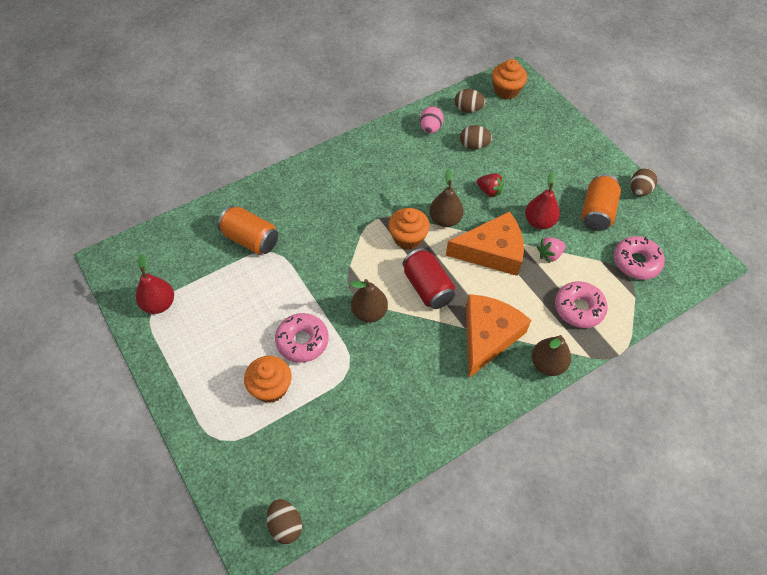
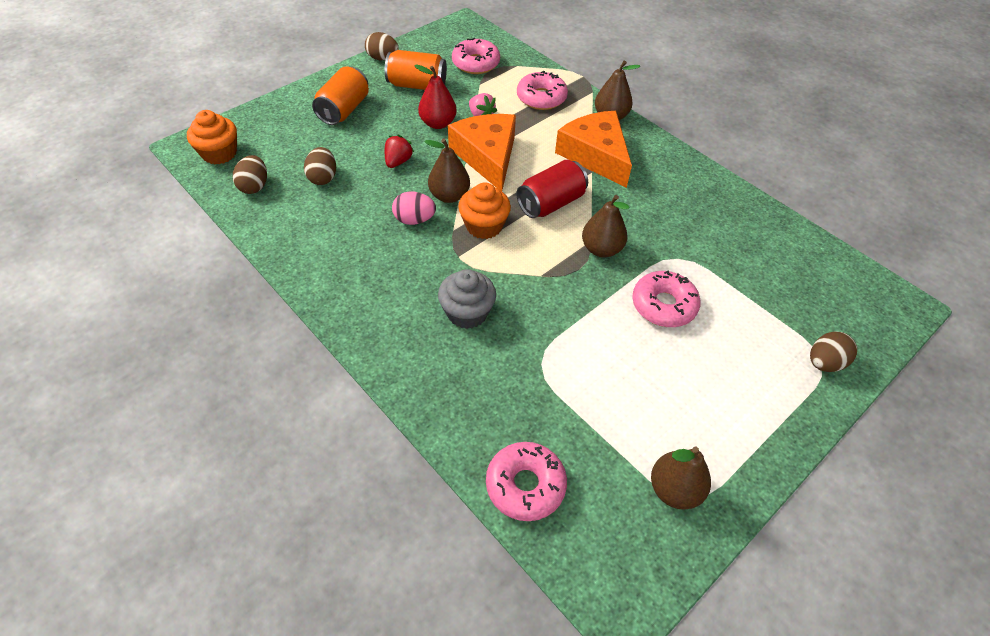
camera: 100 degrees left, 5 degrees down
(159, 304) = (674, 489): red pear -> brown pear
(190, 228) = (525, 485): none -> pink donut
(250, 239) = (527, 395): orange can -> orange can (344, 110)
(270, 387) = (735, 325): orange cupcake -> none
(285, 525) = (871, 284): brown egg -> brown egg (824, 363)
(325, 217) = (467, 312): none -> grey cupcake
(430, 128) = (291, 220): pink egg -> pink egg (414, 220)
(488, 336) = (595, 155): orange cheese -> orange cheese turned 45 degrees clockwise

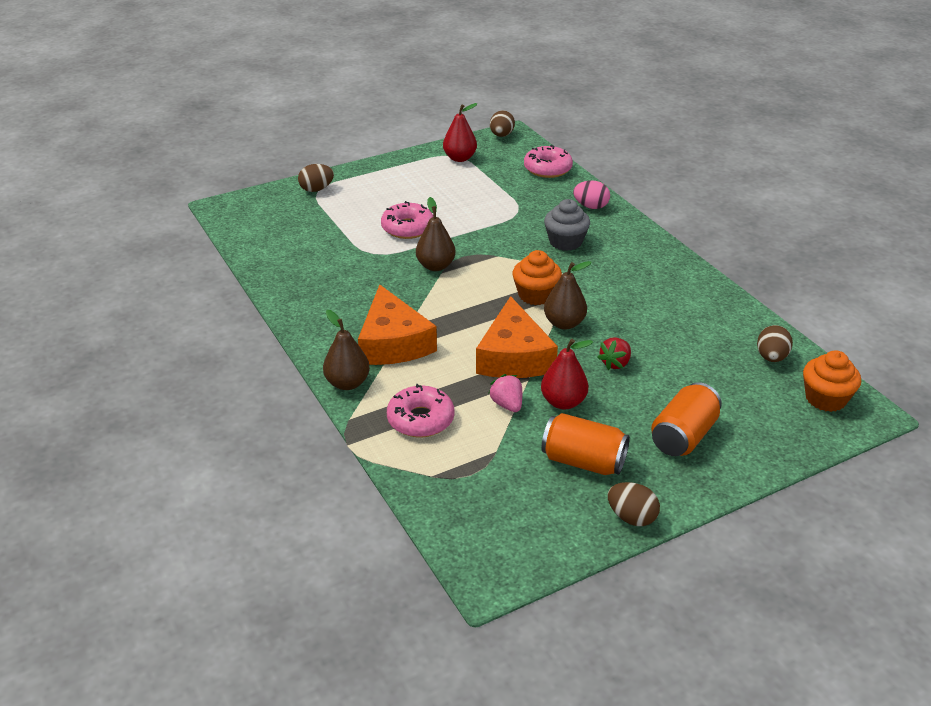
camera: 165 degrees left, 15 degrees down
(323, 178) = (698, 357): brown egg -> brown egg (501, 135)
(414, 220) = (602, 307): pink egg -> pink egg (591, 206)
(476, 63) = (491, 488): pink donut -> none
(551, 203) = (464, 305): red can -> none
(674, 489) = (460, 158): brown pear -> red pear

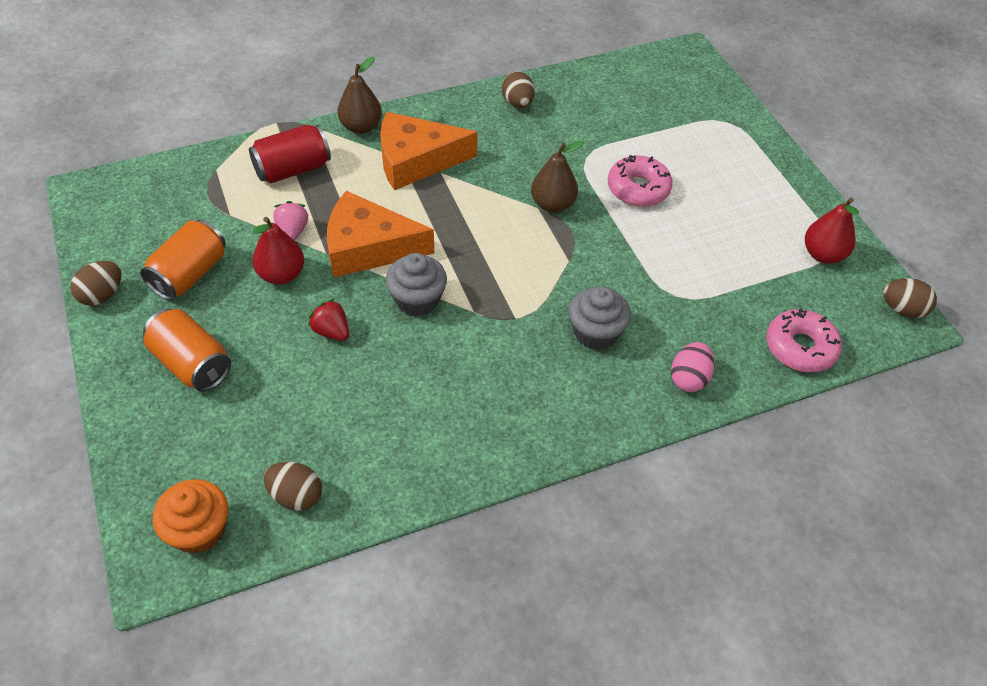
camera: 95 degrees right, 15 degrees up
(316, 189) = (729, 120): brown egg -> brown egg (517, 103)
(420, 419) = (293, 169): pink donut -> red can
(507, 404) = (293, 231): pink strawberry -> pink strawberry turned 75 degrees counterclockwise
(536, 295) = (479, 283): orange cupcake -> none
(564, 323) = (417, 299): brown pear -> grey cupcake

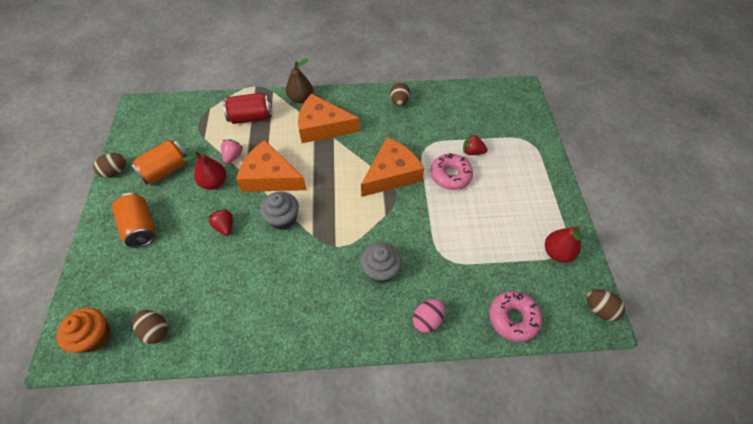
camera: 20 degrees right, 5 degrees up
(552, 204) = (391, 174): brown pear -> orange cheese
(655, 151) = (472, 152): none -> red strawberry

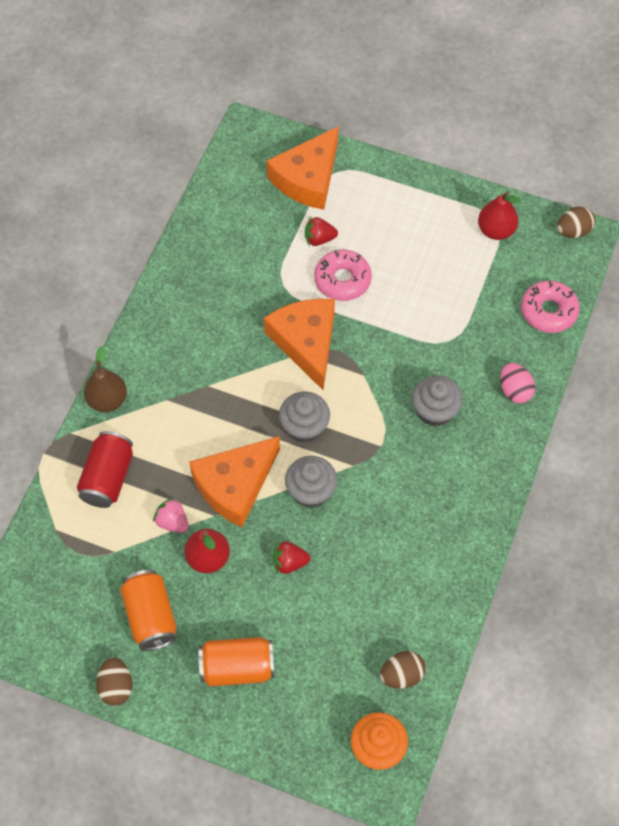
camera: 65 degrees left, 5 degrees up
(323, 126) = (180, 391): orange cheese -> orange cheese (308, 178)
(329, 196) = (304, 426): none -> grey cupcake
(399, 102) = (187, 280): brown egg -> none
(472, 152) = (319, 239): red strawberry -> red strawberry turned 45 degrees clockwise

